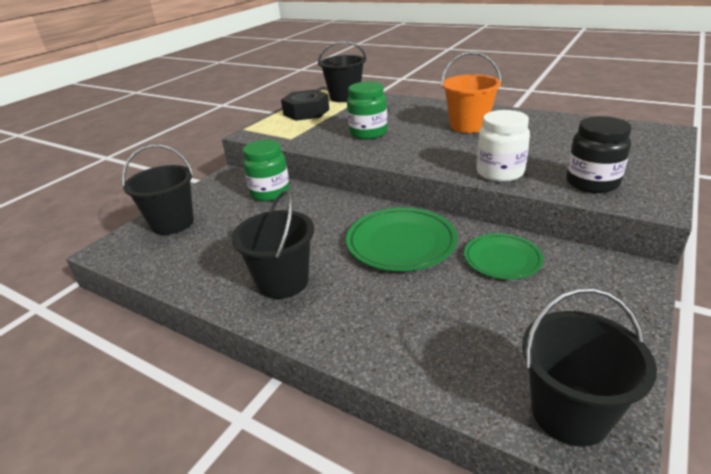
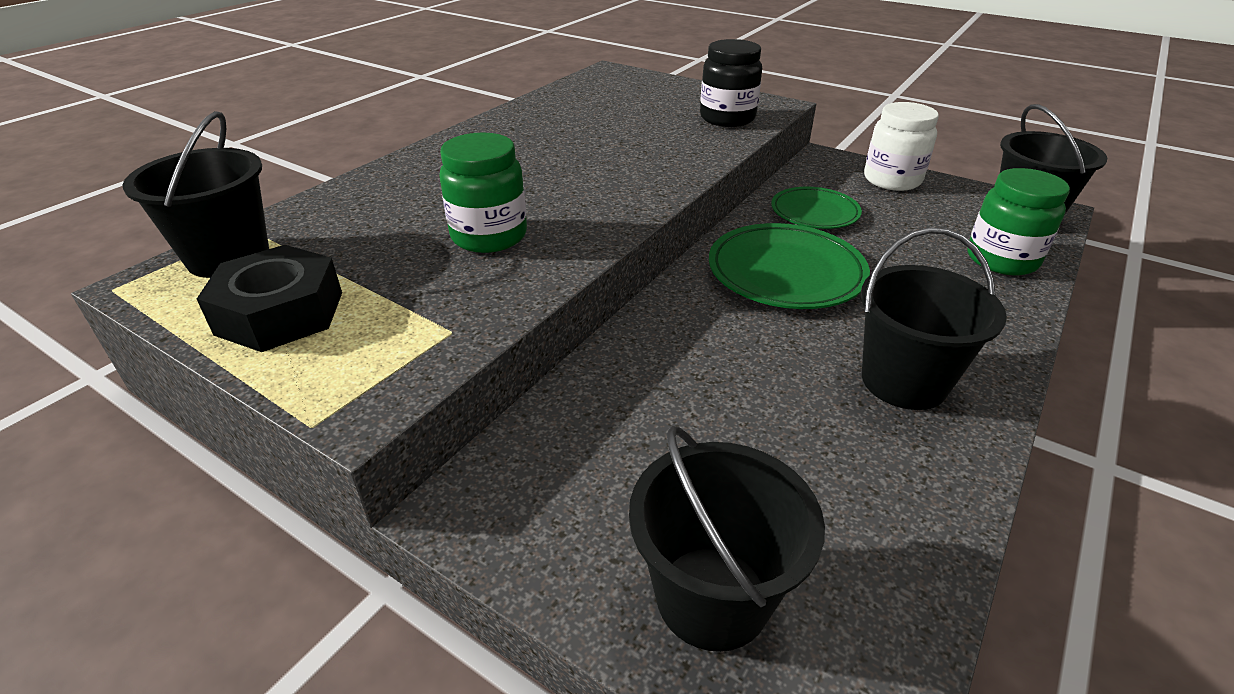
camera: 90 degrees left, 5 degrees up
(270, 193) = (592, 417): green jar -> green jar (1001, 260)
(468, 126) = (519, 155): orange bucket -> none
(500, 172) = (691, 155): white jar -> white jar (892, 180)

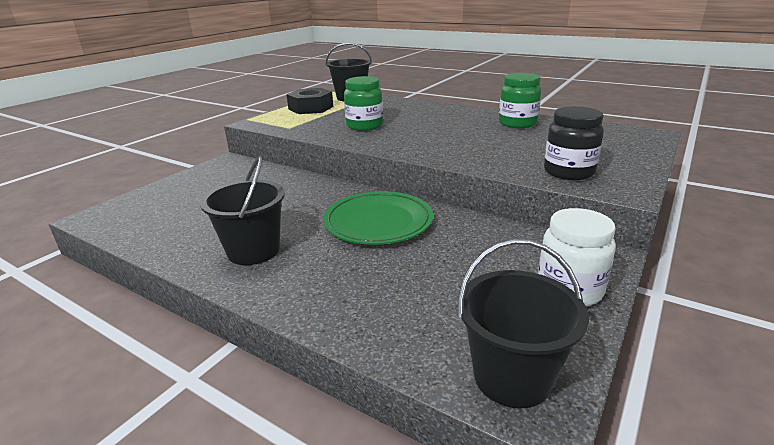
camera: 90 degrees right, 10 degrees down
(712, 597) = (161, 198): black bucket -> none
(814, 212) = (474, 239): green plate -> none
(1001, 260) = (402, 329): green jar -> green jar (517, 123)

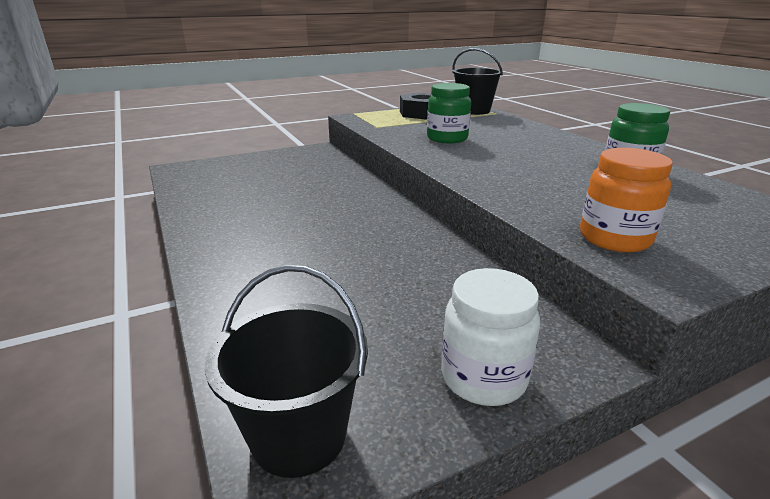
camera: 30 degrees right, 0 degrees up
(253, 251) = (242, 227): black bucket -> none
(378, 222) = (372, 236): green plate -> none
(568, 172) = (614, 238): black jar -> orange jar

